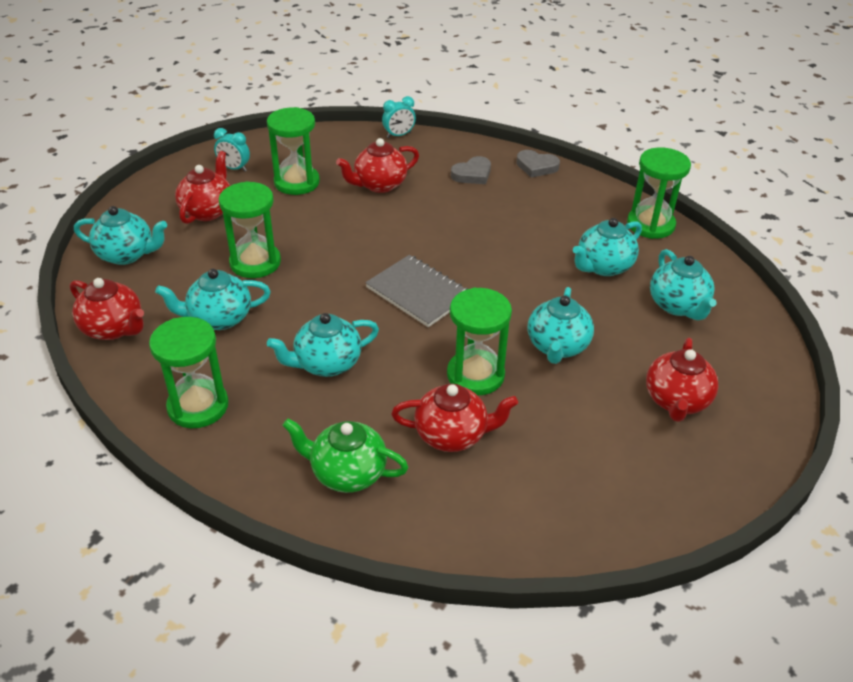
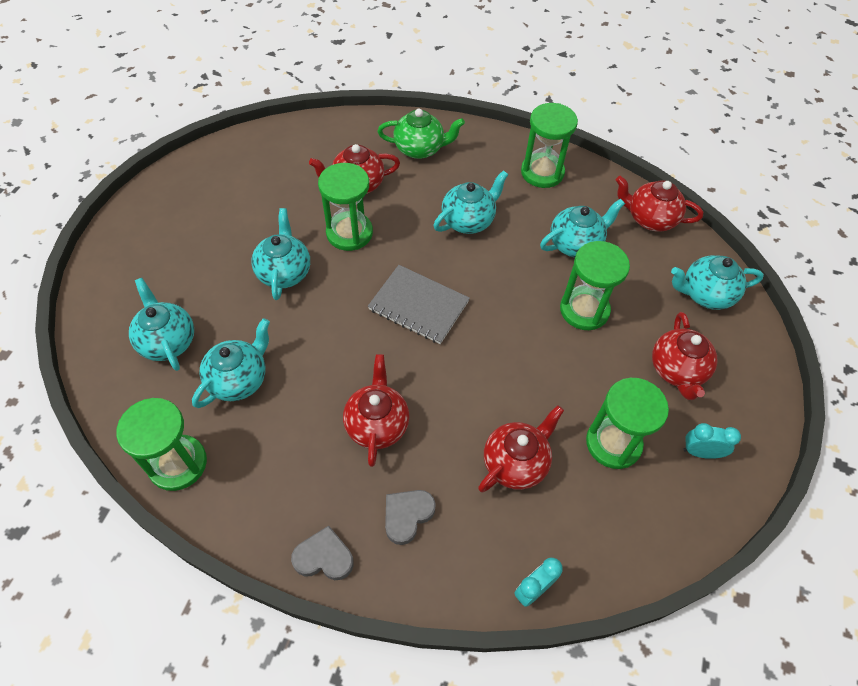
camera: 165 degrees right, 15 degrees up
(676, 401) = (187, 240): red teapot -> red teapot (377, 424)

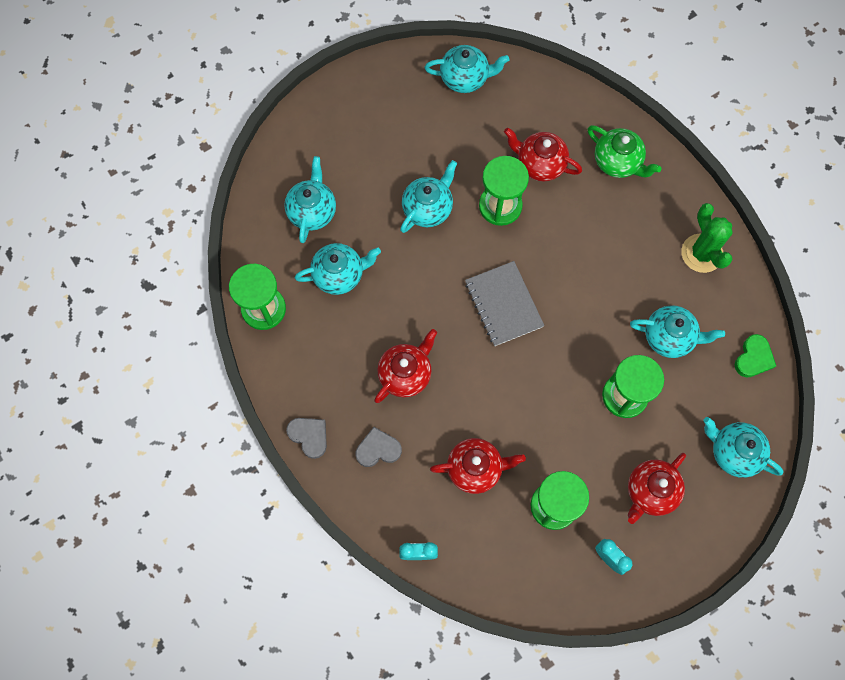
camera: 40 degrees right, 15 degrees up
(468, 221) = (601, 257): turquoise teapot -> turquoise teapot (465, 78)
(542, 172) = (701, 253): green hourglass -> green cactus
(650, 219) = (753, 358): red teapot -> green heart

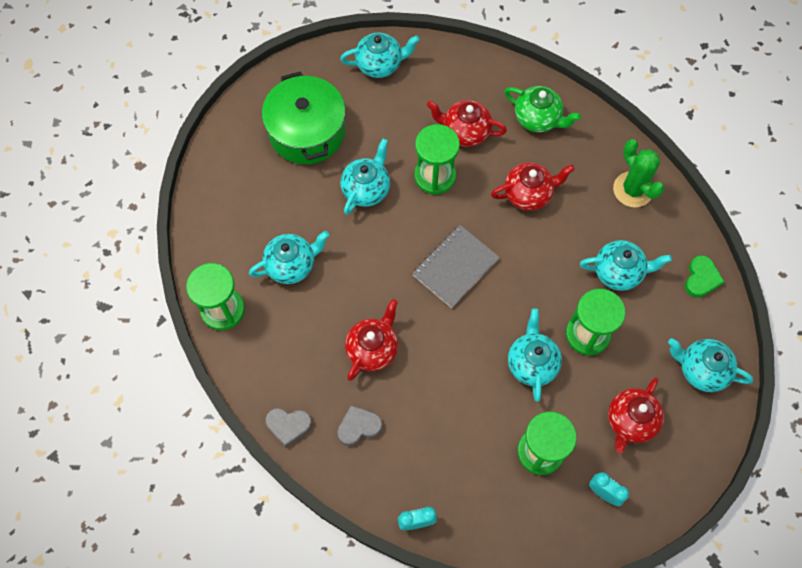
camera: 10 degrees left, 5 degrees down
(309, 436) = (288, 426): grey heart -> grey heart turned 150 degrees clockwise
(312, 211) = (255, 209): turquoise teapot -> turquoise teapot (532, 363)
(378, 138) = (307, 132): none -> green pot
(475, 468) = (457, 429): red teapot -> red teapot (528, 194)
(503, 304) = (455, 267): grey notebook -> grey notebook turned 75 degrees clockwise

